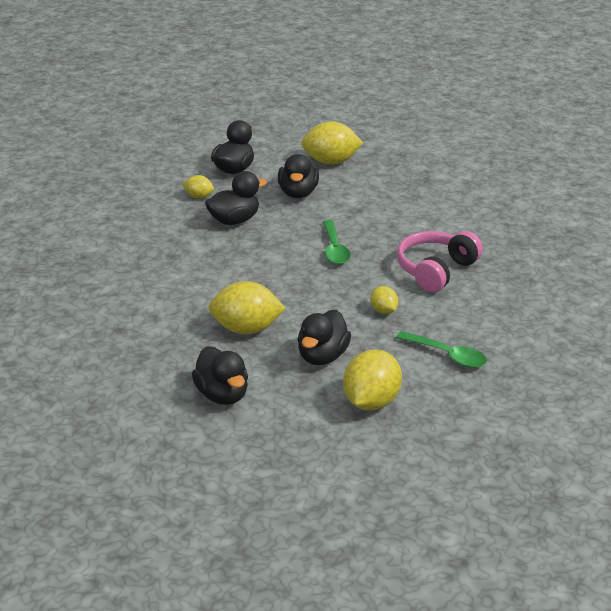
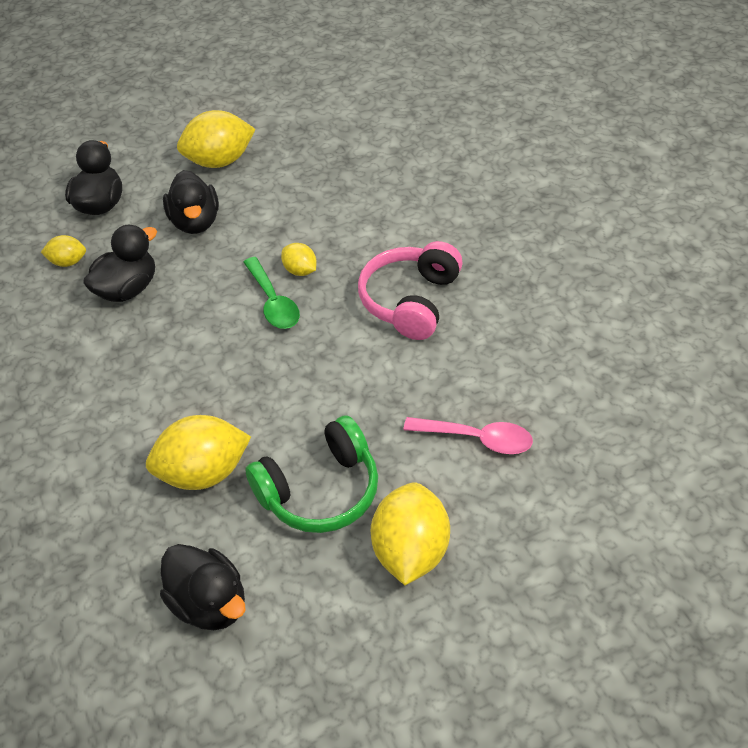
camera: 15 degrees left, 15 degrees up
(322, 356) = (320, 490): black duck -> green headphones
(383, 310) = (370, 387): yellow lemon -> yellow lemon (300, 271)
(447, 355) = (476, 439): green spoon -> pink spoon

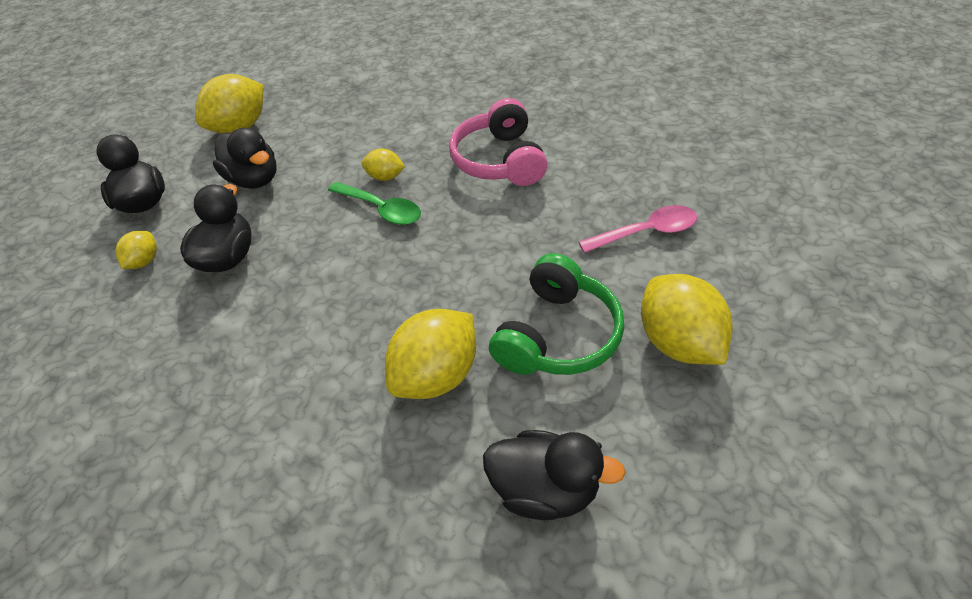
camera: 30 degrees left, 0 degrees up
(68, 262) = (144, 261): yellow lemon -> yellow lemon turned 45 degrees counterclockwise

